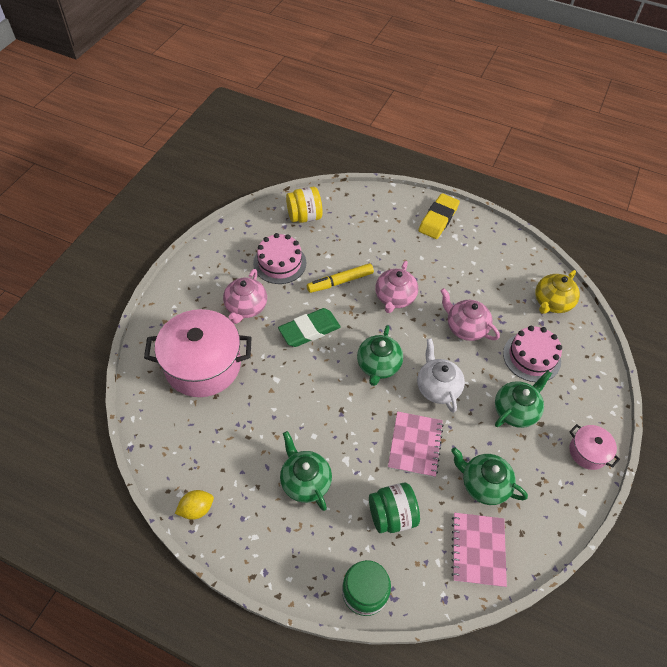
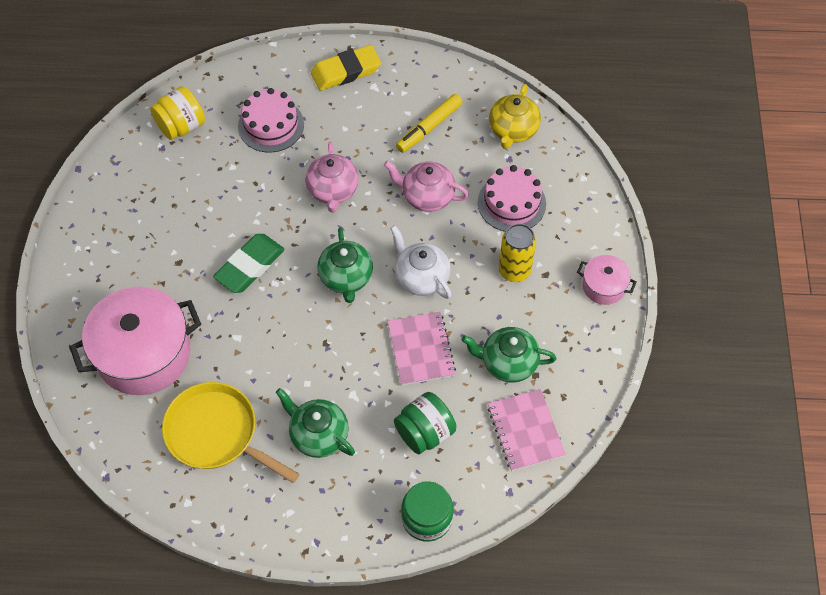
camera: 20 degrees left, 5 degrees up
(196, 509) = (213, 510): yellow lemon -> none
(227, 447) = (216, 433): none -> yellow pan
(246, 307) = (162, 267): pink teapot -> none
(279, 263) = (178, 197): pink cake -> pink cake (271, 125)
(340, 282) = (261, 194): yellow marker -> yellow marker (429, 127)
(438, 219) = (346, 71): yellow eraser -> yellow eraser turned 60 degrees clockwise
(515, 411) = (514, 271): green teapot -> yellow can

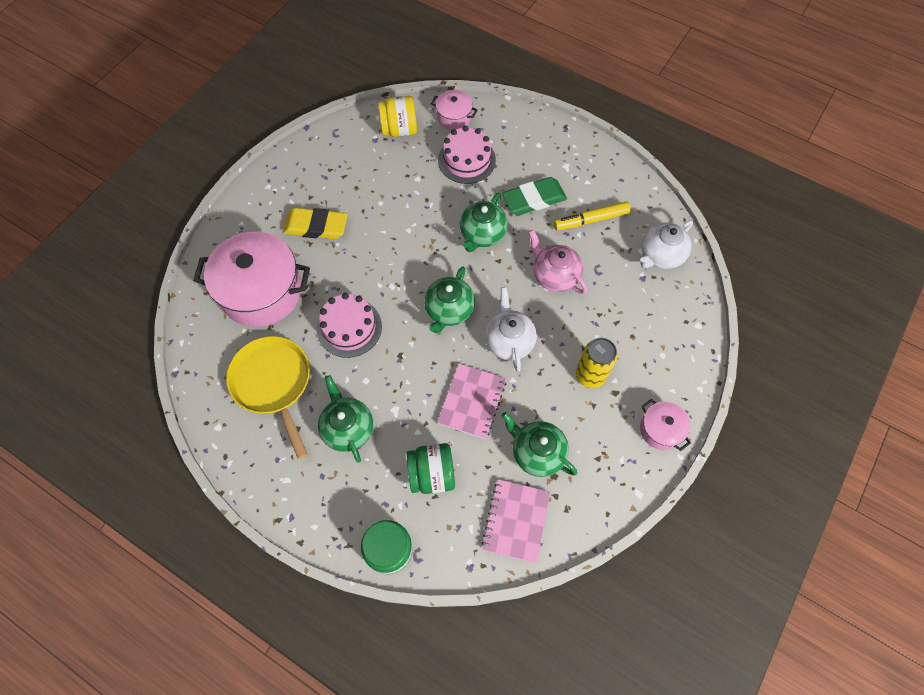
camera: 30 degrees right, 5 degrees up
(230, 88) = (454, 117): none -> pink pot
(250, 266) = (381, 263): green eraser -> green eraser (534, 199)
(333, 190) = (482, 234): pink teapot -> green teapot
(346, 71) = (551, 144): yellow eraser -> yellow eraser (316, 226)
(511, 203) = (622, 316): pink cake -> pink cake (349, 327)
(513, 130) = (660, 255): yellow teapot -> white teapot

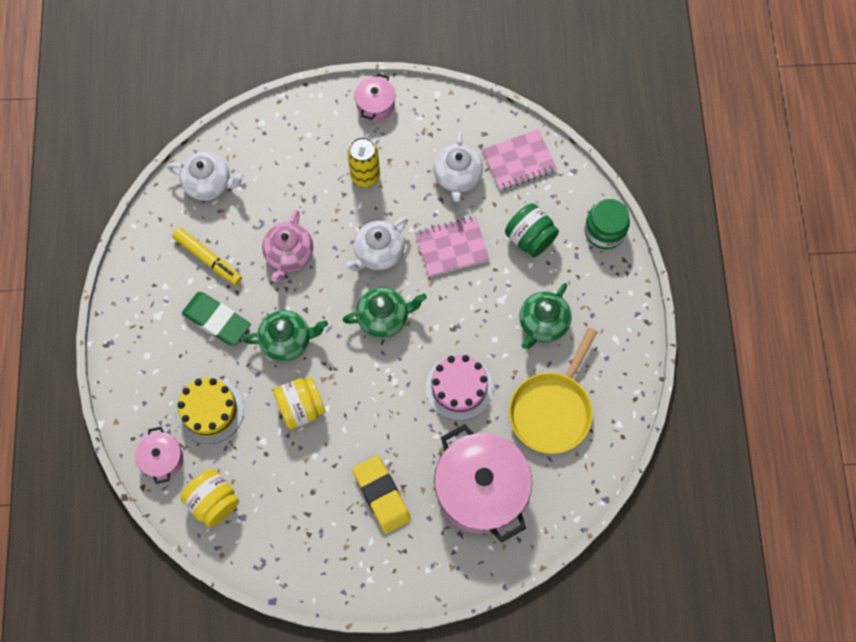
camera: 125 degrees left, 5 degrees up
(422, 214) = (301, 407): none -> yellow jar
(466, 160) = (209, 410): pink cake -> yellow cake
(537, 452) = (457, 177): green teapot -> white teapot

